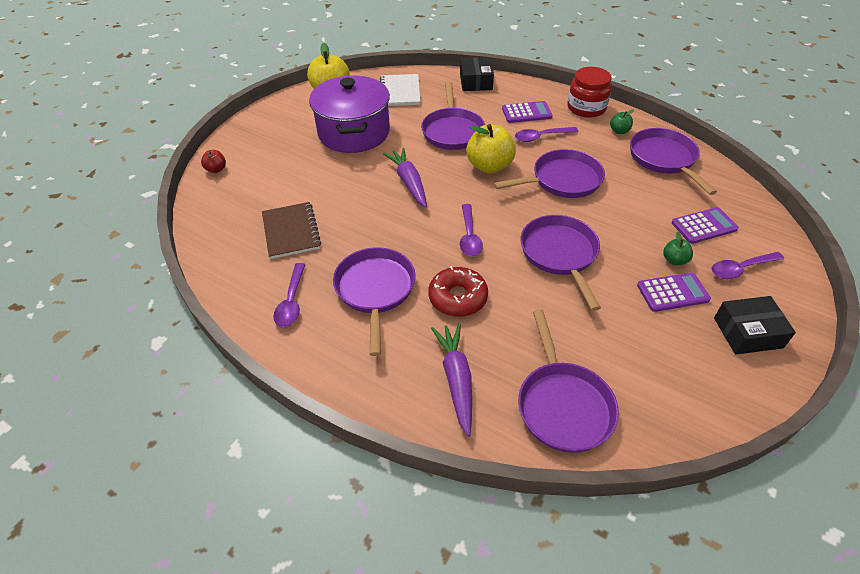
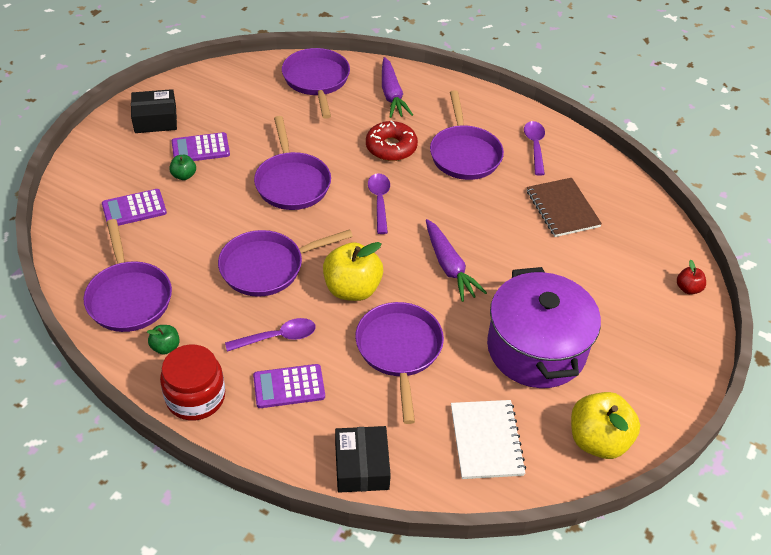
camera: 175 degrees right, 0 degrees up
(740, 269) = (126, 167): purple spoon -> none

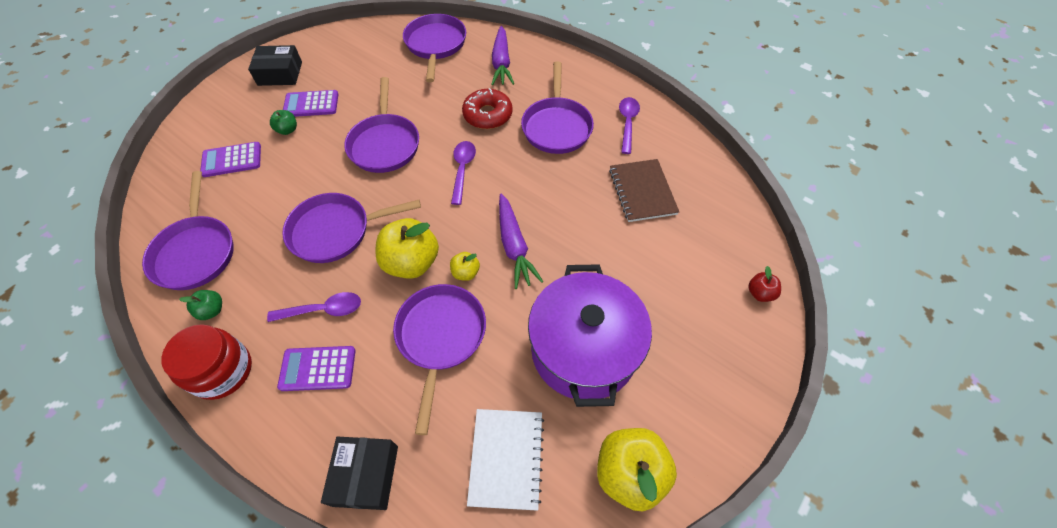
camera: 10 degrees right, 10 degrees up
(408, 293) = (465, 272): none -> yellow apple

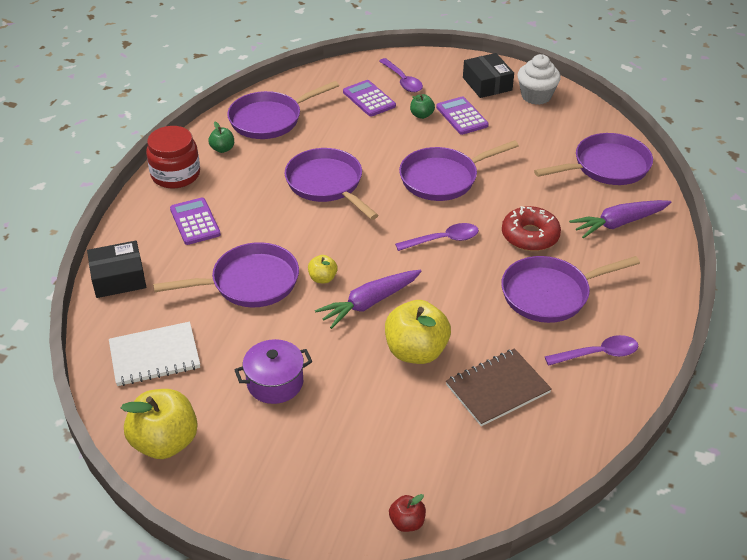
camera: 70 degrees right, 15 degrees down
(321, 51) = (536, 96): none -> white cupcake
(323, 310) = (247, 205): purple spoon -> purple spoon (403, 81)
(411, 262) = (317, 240): yellow apple -> yellow apple (416, 351)
(583, 350) = (275, 383): purple pot -> purple pot, size x0.52

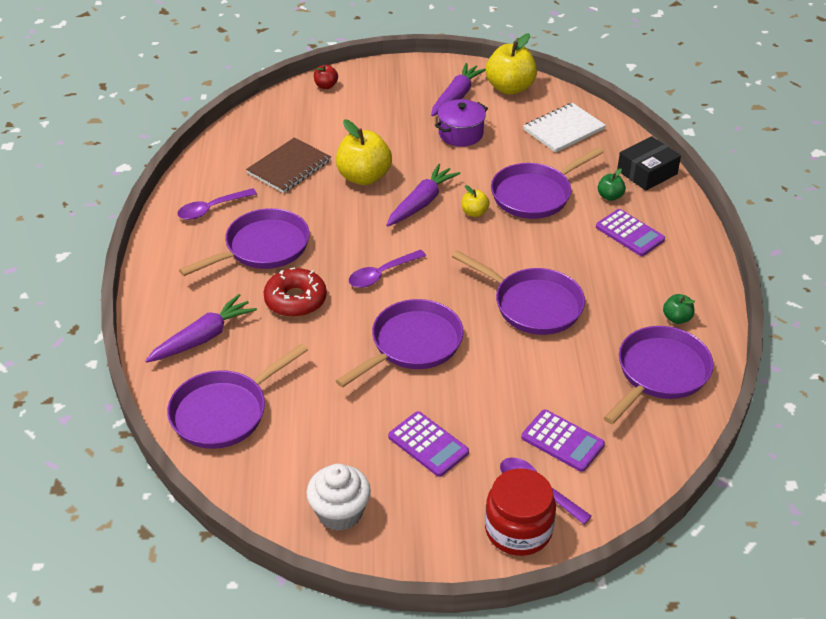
camera: 160 degrees right, 0 degrees up
(175, 174) = (695, 275): red jar -> red jar (518, 529)
(242, 447) = (456, 96): none -> purple carrot
(421, 115) = (480, 432): green apple -> green apple (610, 196)
(487, 84) = (417, 518): black box -> none

